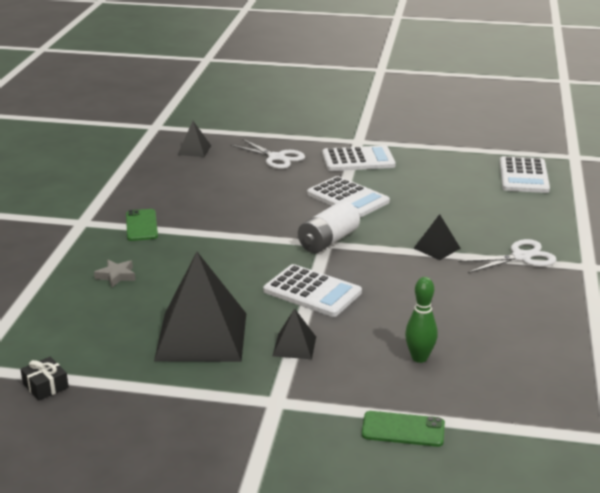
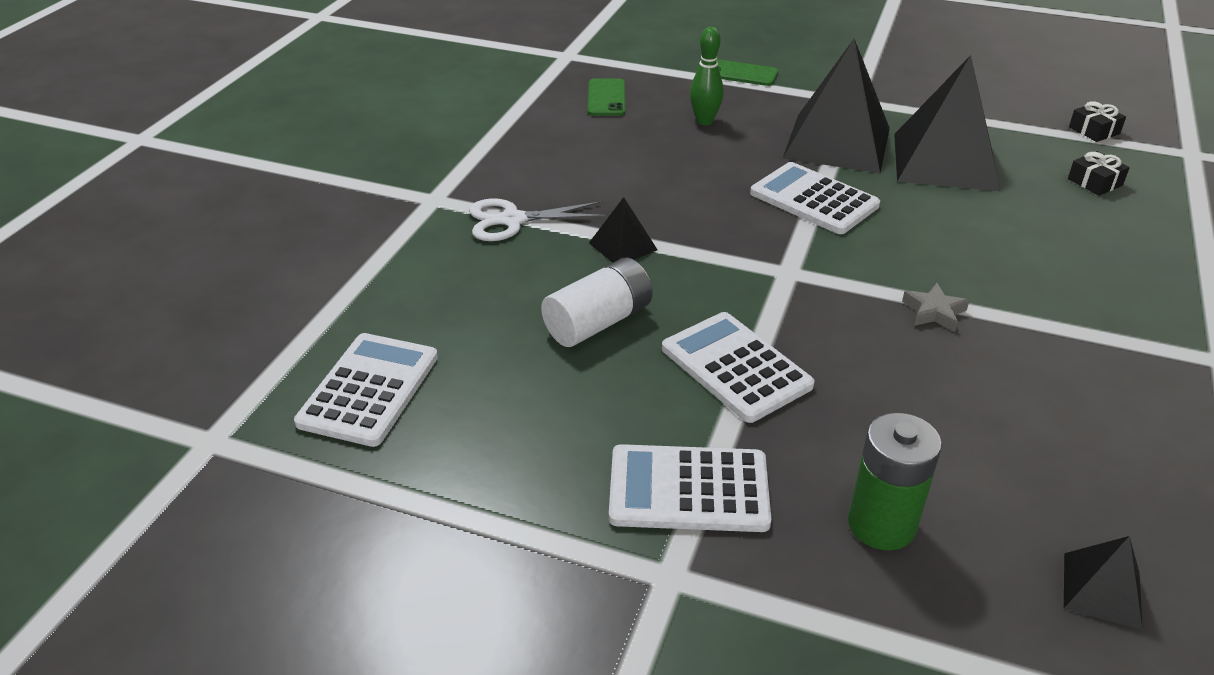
camera: 170 degrees left, 10 degrees up
(82, 328) = (1095, 182): none -> black gift
(116, 276) = (1093, 247): grey star -> grey star (934, 312)
(141, 225) = (1107, 340): green phone -> green phone (606, 98)
(276, 158) = (881, 524): white scissors -> green battery
(294, 346) = (837, 142): black pyramid -> black pyramid, size x2.20
(328, 241) = (784, 275): white battery -> white battery (598, 322)

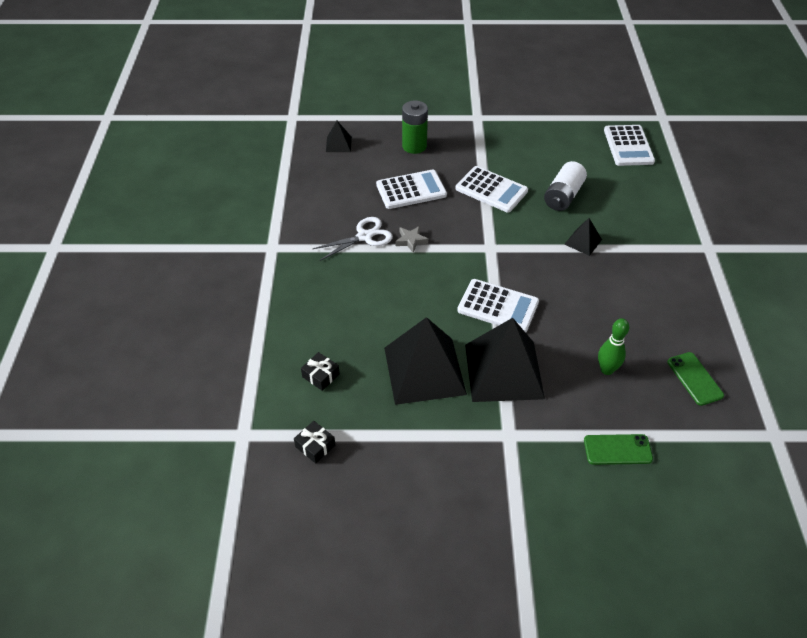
camera: 160 degrees right, 10 degrees up
(512, 220) = (653, 244): white scissors -> white scissors (364, 236)
(688, 490) = (485, 141): white calculator -> white calculator (411, 190)

